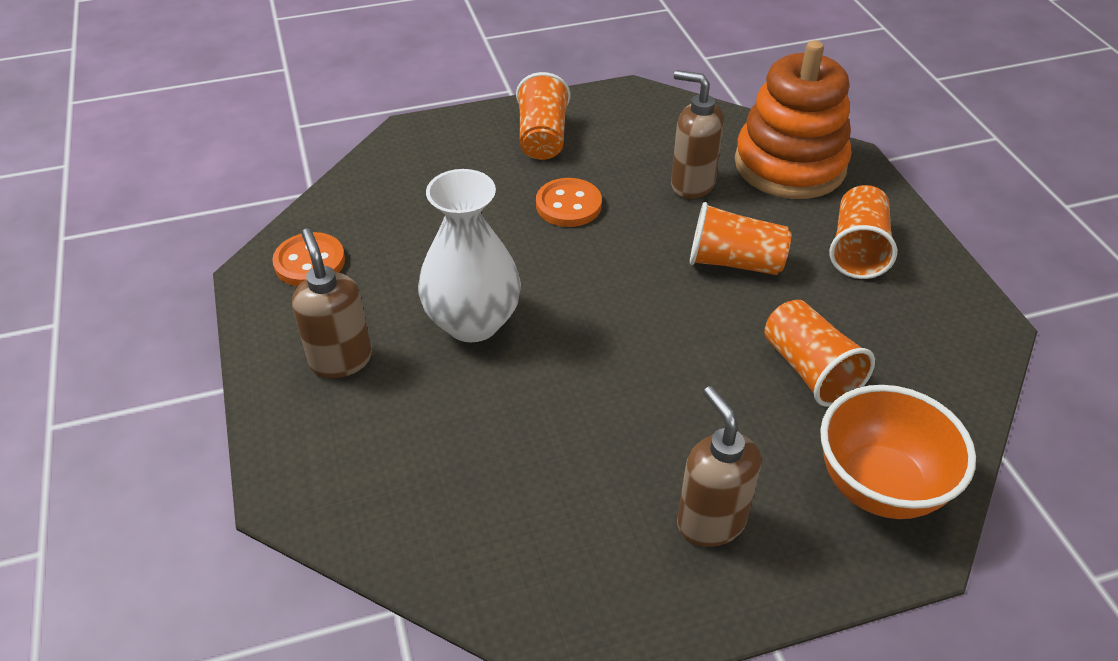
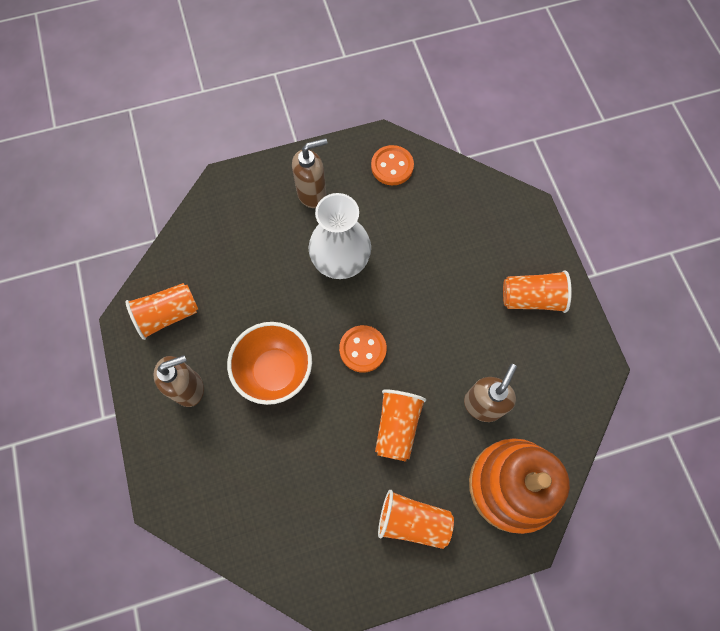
camera: 90 degrees right, 25 degrees up
(568, 205) = (454, 316): orange button -> orange button (362, 349)
(809, 370) = (295, 463): orange cup -> orange cup (168, 315)
(879, 486) = (204, 489): orange bowl -> orange bowl (275, 371)

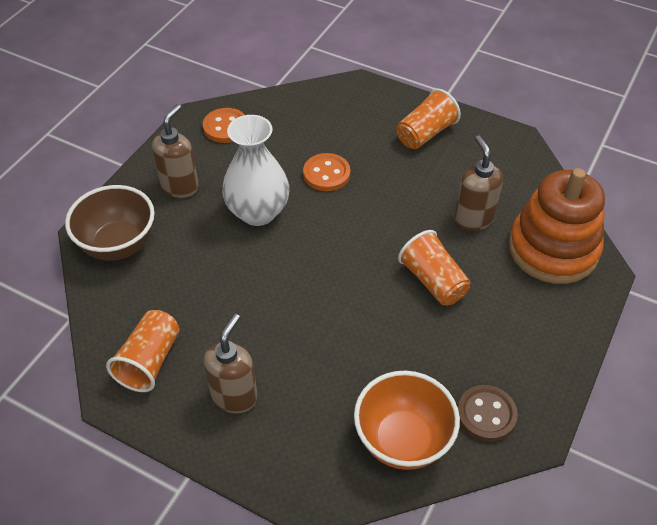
camera: 45 degrees left, 20 degrees down
(231, 209) = (118, 245): none -> brown bowl
(275, 371) = (295, 324): orange bowl -> orange bowl (402, 440)
(320, 557) = (486, 414): none -> brown button
(362, 349) = (346, 254): orange button -> orange button (326, 174)
(413, 520) = (518, 329): orange cup -> none

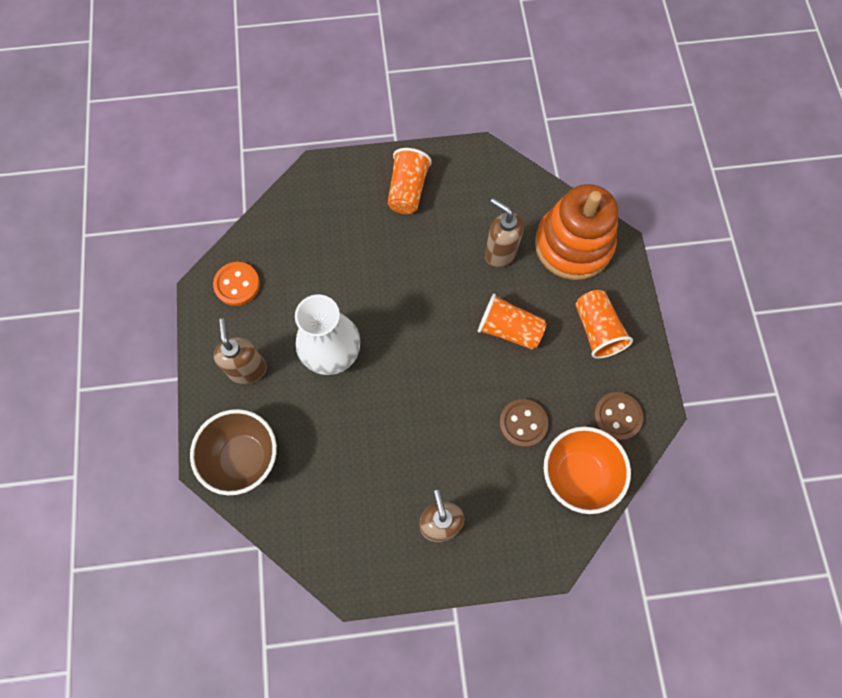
camera: 35 degrees left, 20 degrees up
(149, 361) = (354, 540): orange cup -> orange cup (597, 330)
(326, 174) = (358, 280): orange button -> none
(383, 363) = (523, 423): none -> brown button

